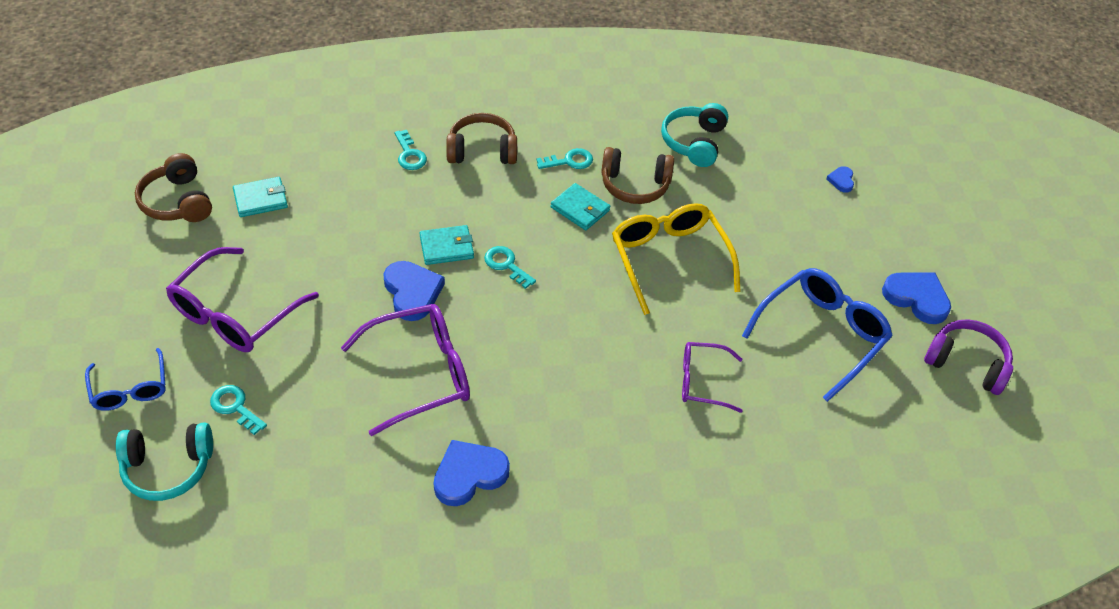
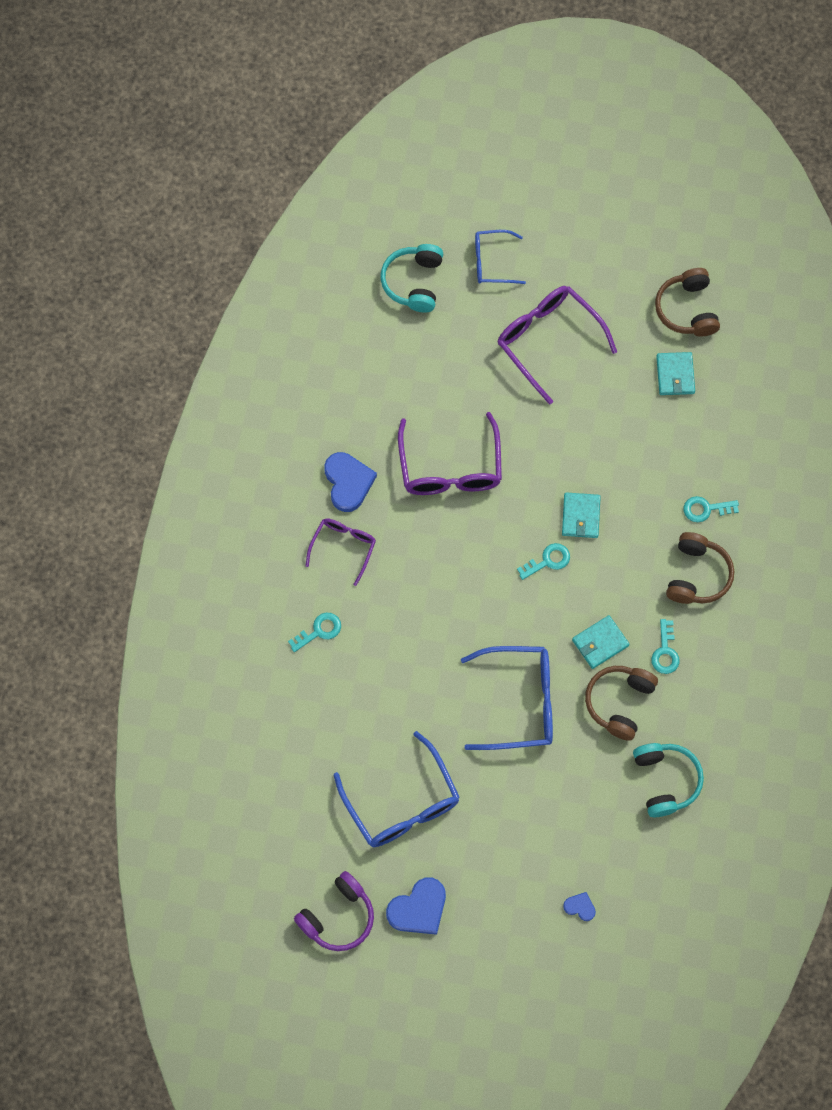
camera: 110 degrees right, 20 degrees up
(178, 201) = (687, 309): brown headphones -> brown headphones turned 90 degrees counterclockwise
(235, 407) = (455, 331): turquoise key -> turquoise key (319, 631)
(412, 292) = (536, 478): blue heart -> none
(669, 259) = (519, 702): yellow glasses -> blue glasses
(694, 142) = (665, 780): turquoise headphones -> turquoise headphones turned 45 degrees clockwise
(702, 381) = (382, 683): purple glasses -> purple glasses (343, 547)

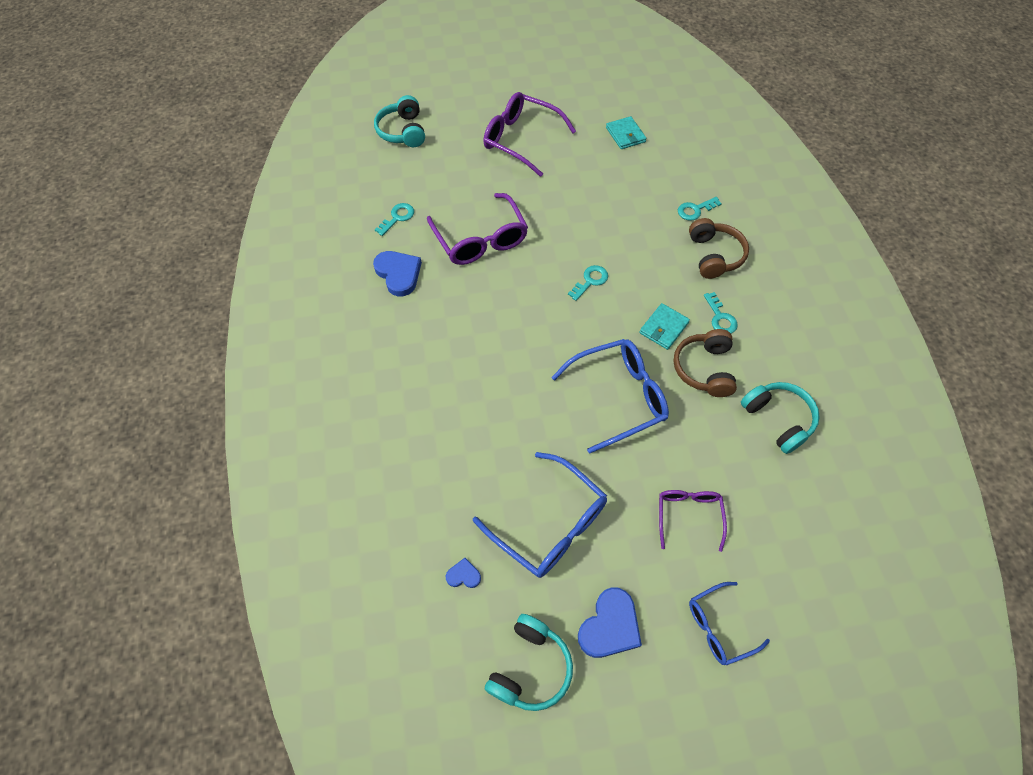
camera: 20 degrees left, 10 degrees down
(319, 631) = (413, 396): turquoise key -> turquoise key (397, 217)
(338, 916) = (530, 667): purple headphones -> turquoise headphones
(343, 547) = (412, 323): purple glasses -> purple glasses (688, 515)
(492, 262) = (457, 105): blue glasses -> blue glasses (719, 626)
(580, 516) = (601, 242): turquoise wallet -> none
(580, 907) = (764, 563): blue heart -> blue heart (463, 575)
(687, 309) = (613, 96): brown headphones -> none

